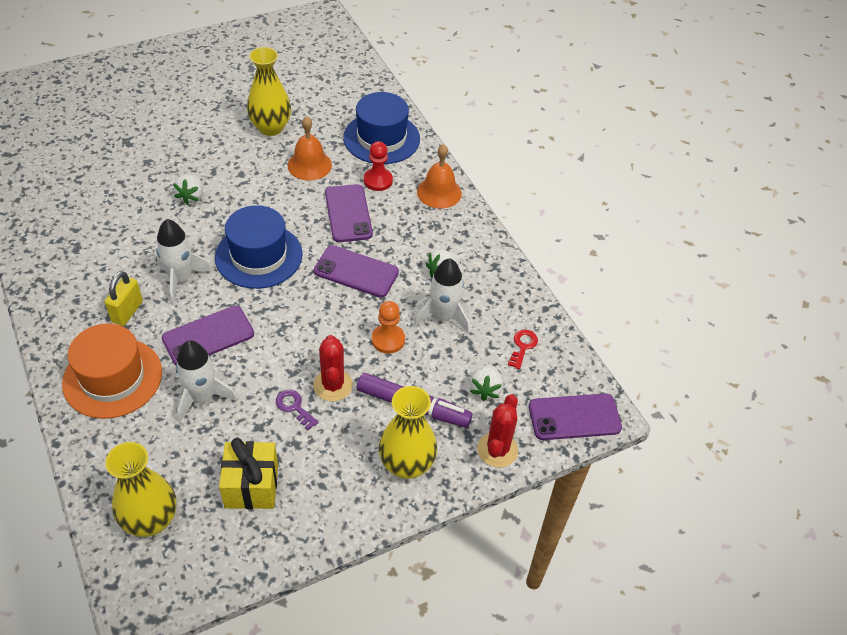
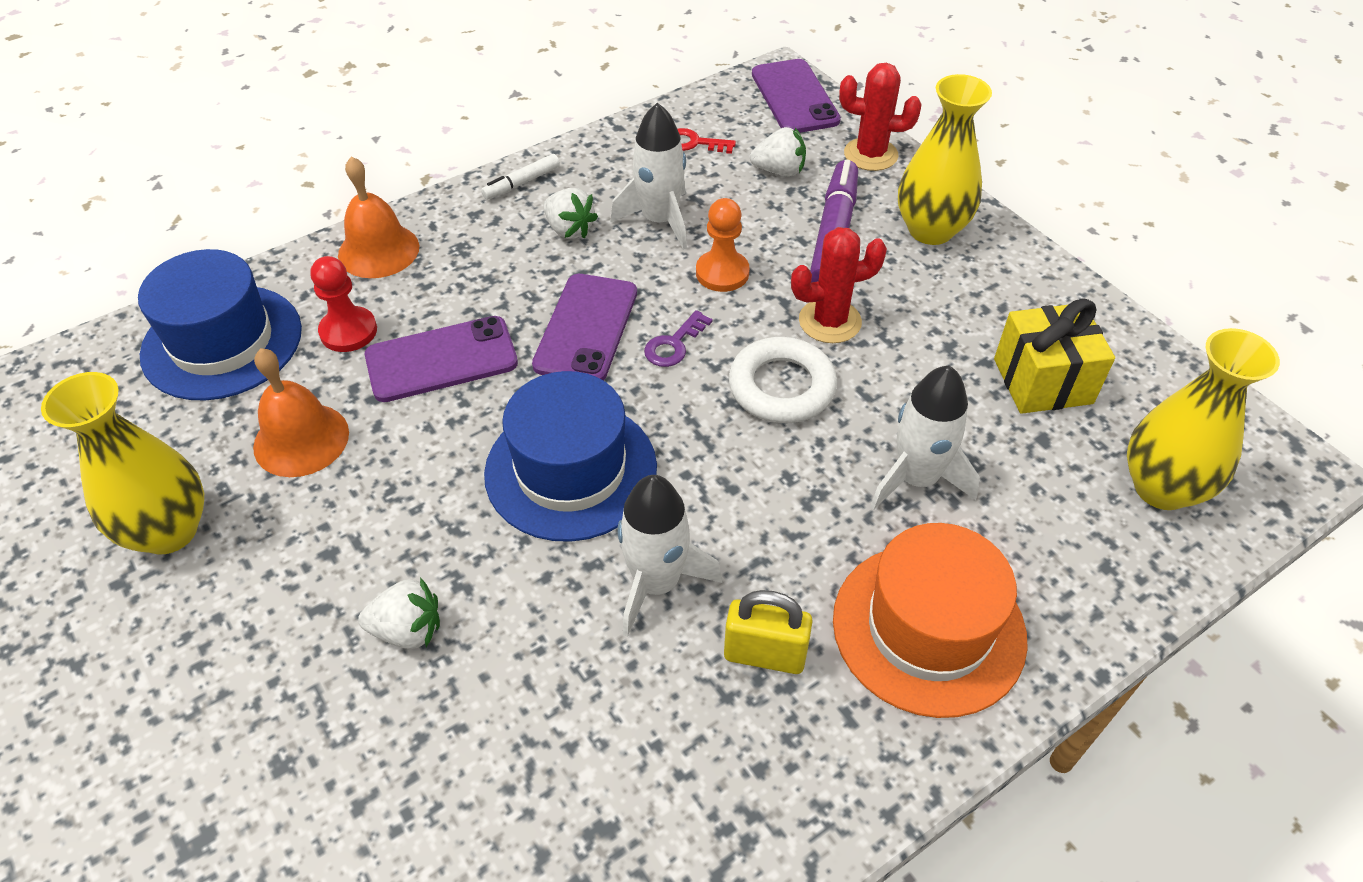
camera: 95 degrees left, 0 degrees up
(208, 336) = (785, 502): purple phone -> none
(287, 351) = (781, 387): none -> white ring
(294, 407) = (887, 358): purple key -> purple key (674, 344)
(491, 255) = (522, 183): none -> white marker

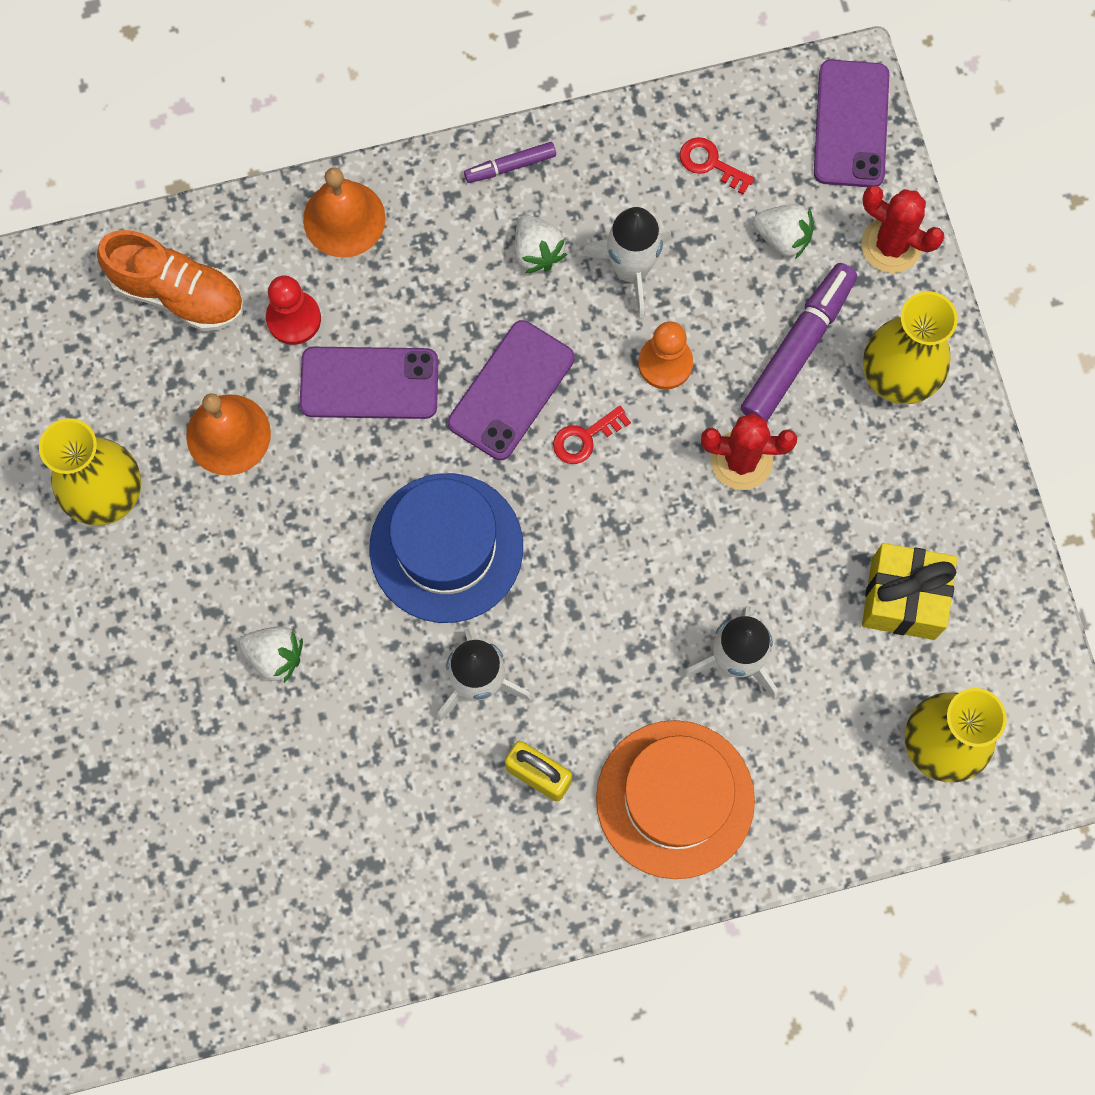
camera: 20 degrees right, 25 degrees up
(222, 342) = (178, 293): blue hat -> orange shoe
(522, 183) = (510, 166): white marker -> purple marker
(674, 344) = (585, 438): purple key -> red key
(781, 387) = (662, 522): white ring -> none

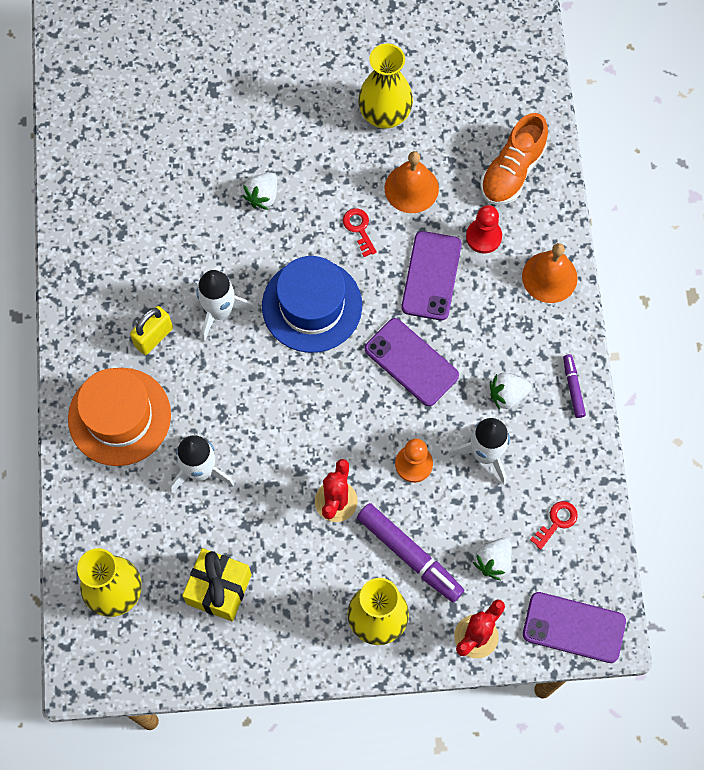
camera: 100 degrees right, 5 degrees down
(585, 438) = (370, 403): red key -> red key (359, 229)

